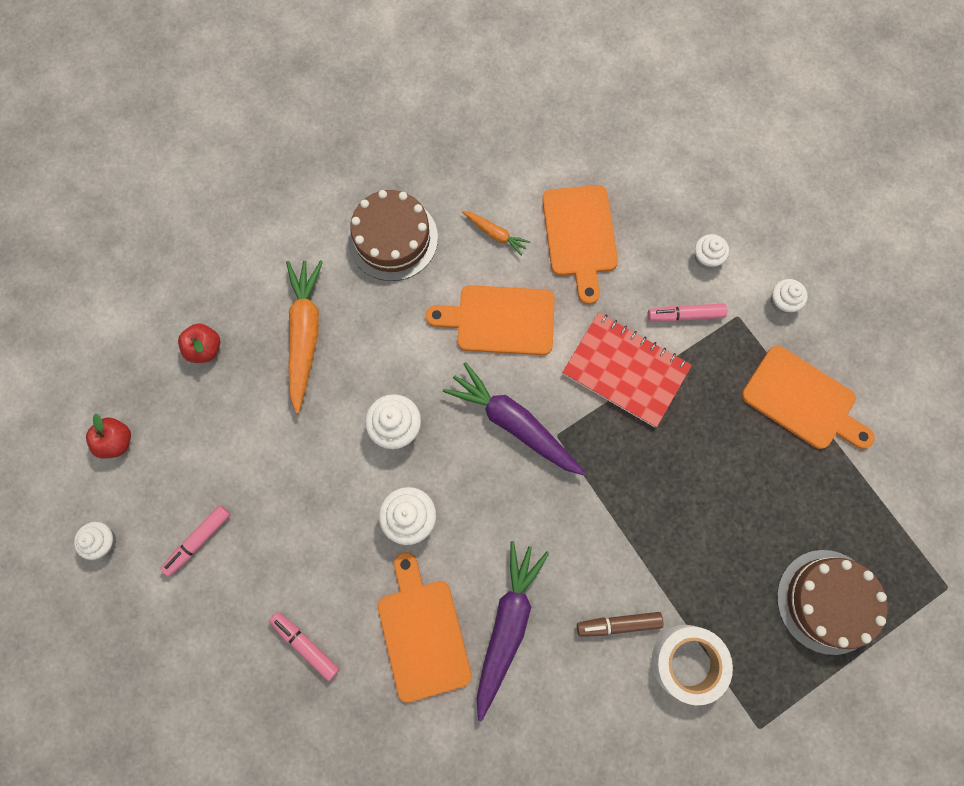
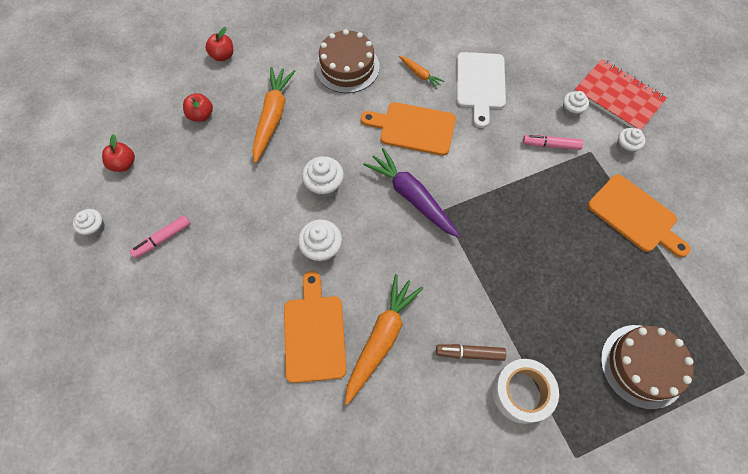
camera: 10 degrees right, 10 degrees down
(213, 248) = (223, 55): none -> red apple
(305, 645) = (223, 326): pink marker -> none
(507, 625) = (381, 338): purple carrot -> orange carrot
(580, 236) = (480, 84): orange cutting board -> white cutting board
(625, 370) = (501, 174): red notebook -> red notebook (618, 97)

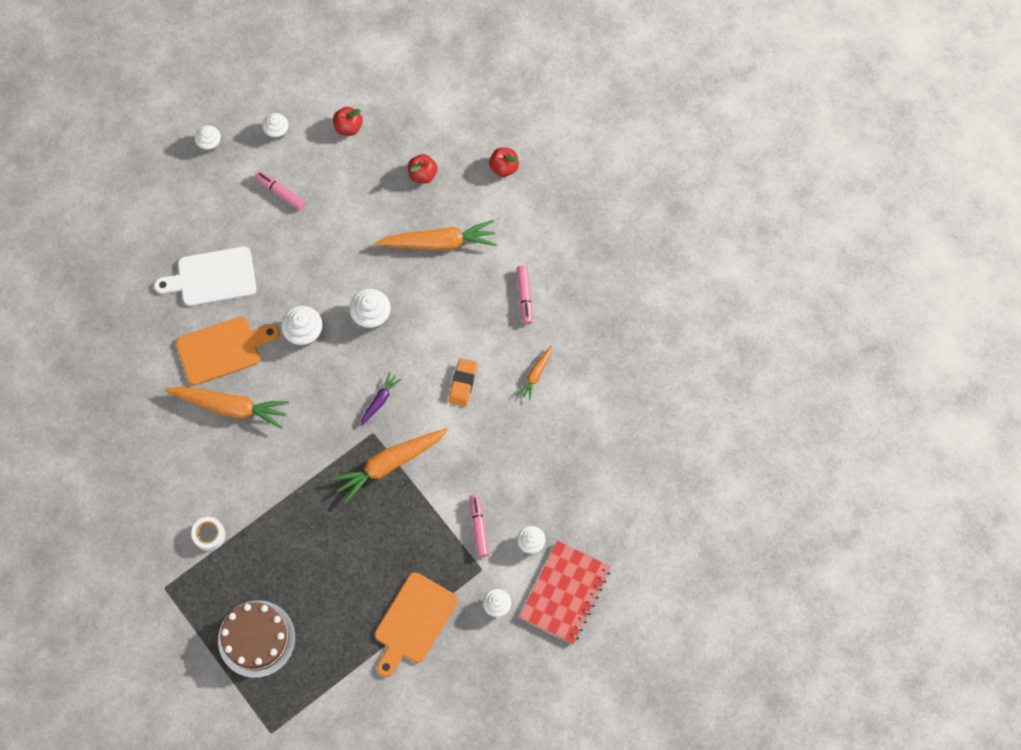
camera: 75 degrees right, 5 degrees up
(74, 297) = (210, 143): none -> white cupcake
(347, 67) = (524, 297): brown cake -> pink marker
(412, 197) = (380, 400): purple carrot -> purple carrot, size x0.50
(413, 128) = (463, 383): orange cutting board -> orange eraser
(469, 353) = (234, 485): brown marker -> none
(477, 202) = (389, 464): none -> orange carrot
(480, 84) = (540, 440): white cutting board -> white cutting board (212, 277)
(521, 392) = (209, 535): white tape -> white tape, size x0.60

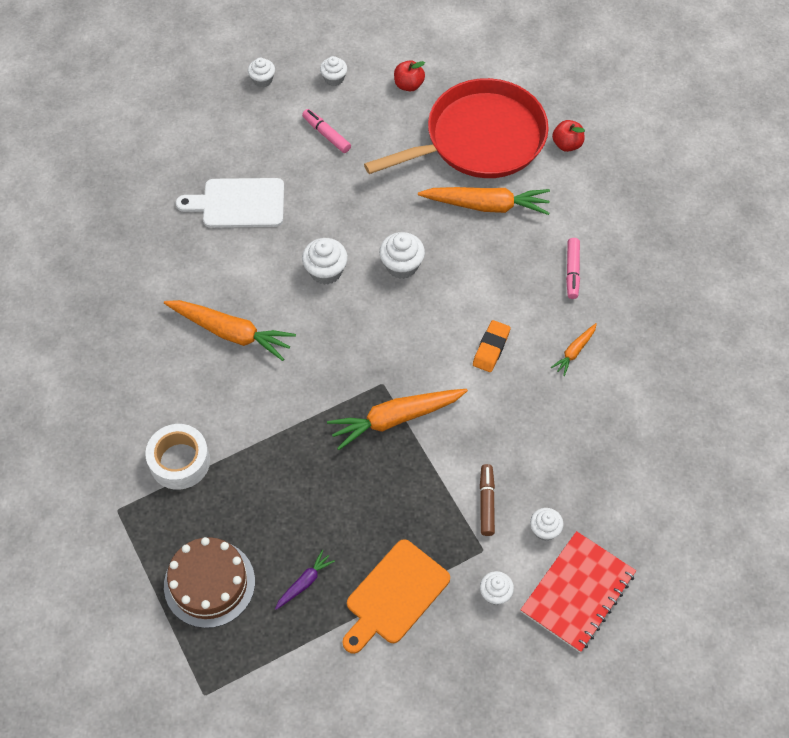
camera: 10 degrees right, 10 degrees down
(209, 535) = (179, 461): white tape -> white tape, size x1.66
(223, 349) = (235, 274): orange cutting board -> none
(380, 400) = (396, 351): purple carrot -> purple carrot (304, 582)
(423, 174) = (479, 139): red apple -> red pan
(478, 527) = (486, 502): pink marker -> brown marker

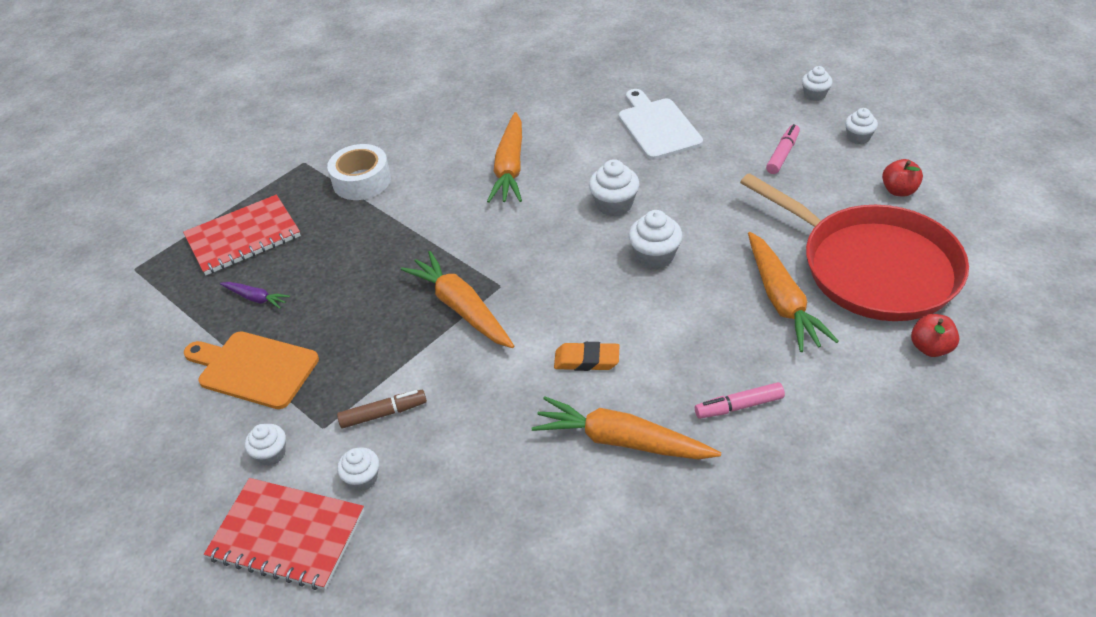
camera: 75 degrees right, 15 degrees down
(209, 583) = (243, 237): brown cake -> red notebook
(574, 351) = (621, 441): orange carrot -> orange carrot, size x2.01

